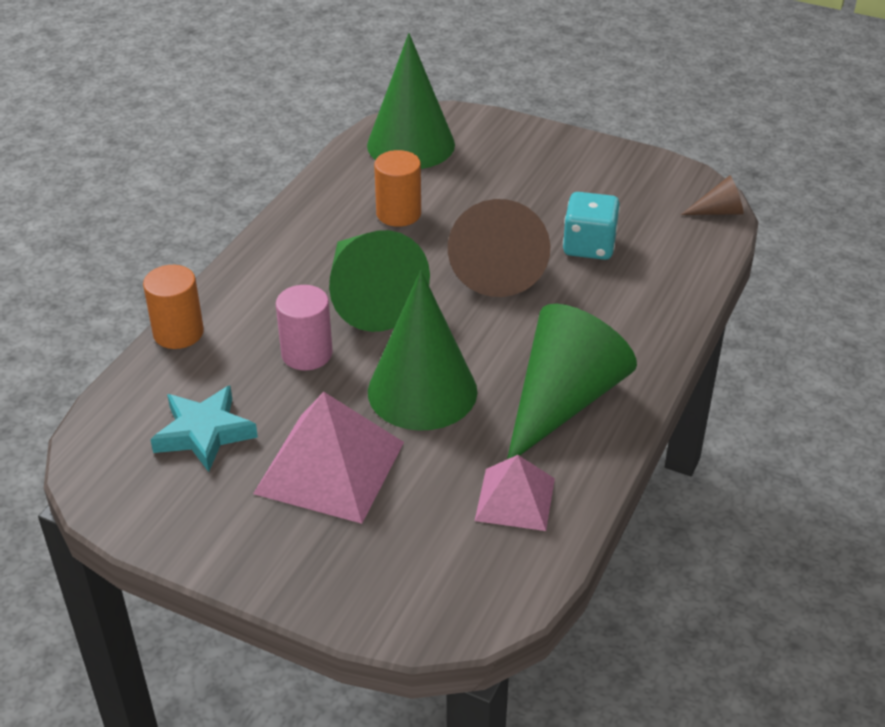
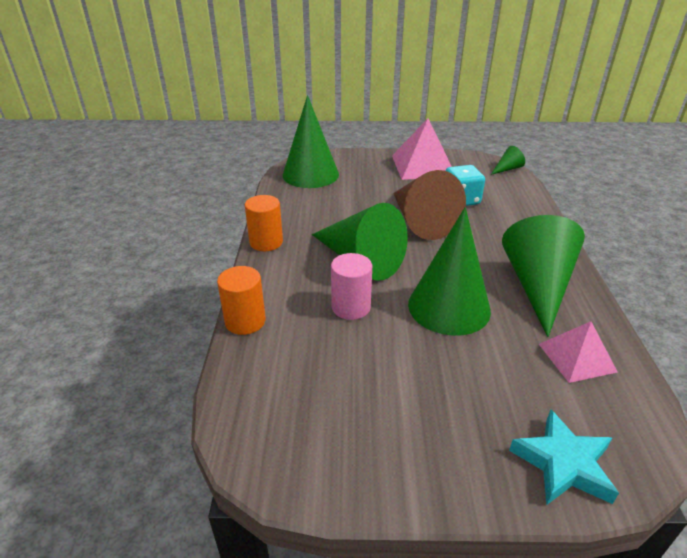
camera: 25 degrees left, 5 degrees down
(204, 433) = (322, 389): turquoise star -> turquoise star (563, 463)
(329, 467) = (437, 381): pink pyramid -> pink pyramid (423, 166)
(398, 214) = (336, 210): orange cylinder -> orange cylinder (266, 242)
(719, 211) = (507, 169): brown cone -> green cone

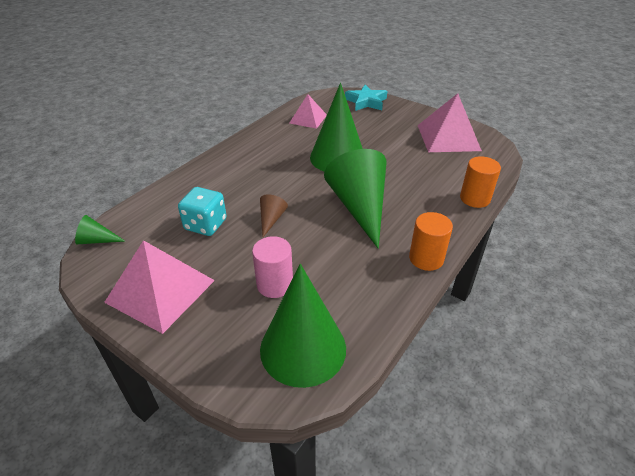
camera: 145 degrees left, 5 degrees up
(338, 429) = (448, 137): none -> pink pyramid
(351, 307) = (397, 180): pink cylinder -> pink cylinder (275, 284)
(420, 221) = (271, 219): brown cone -> brown cone, size x0.44
(537, 285) = (270, 147): green cone -> none

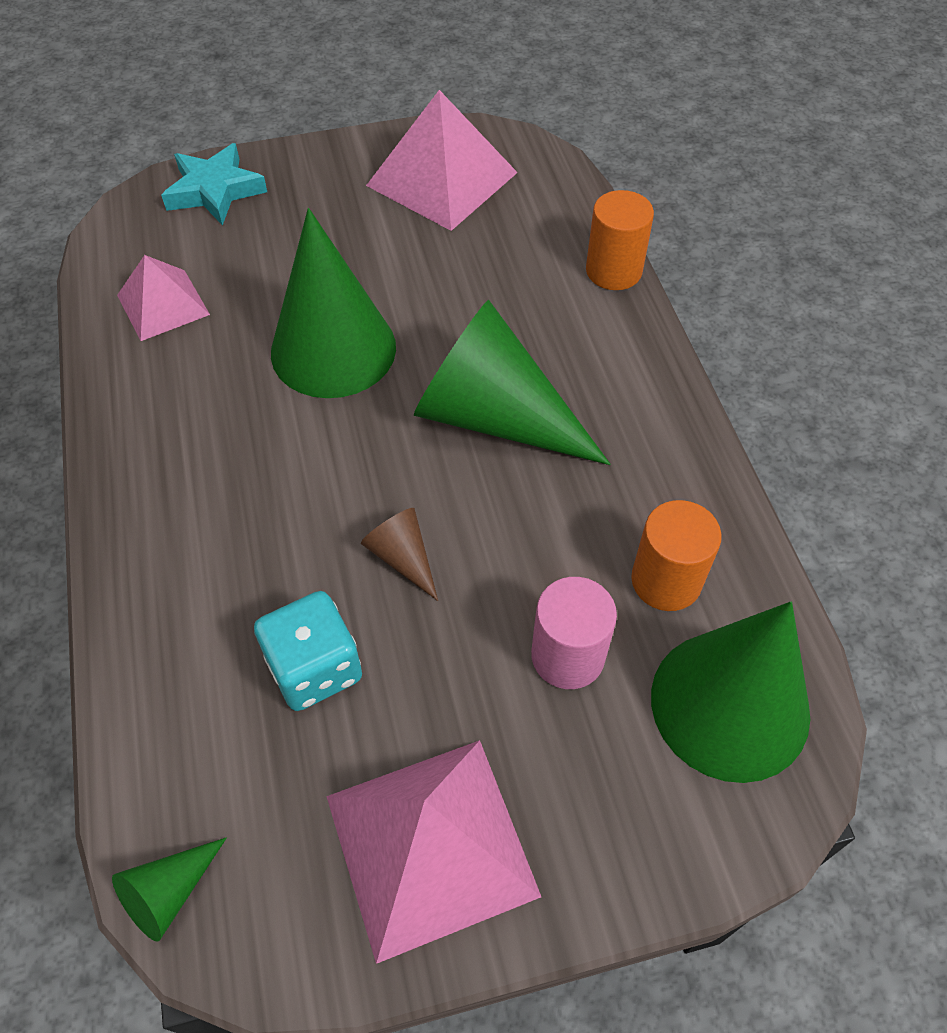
camera: 50 degrees left, 15 degrees up
(426, 258) = (682, 425): orange cylinder -> orange cylinder (666, 581)

